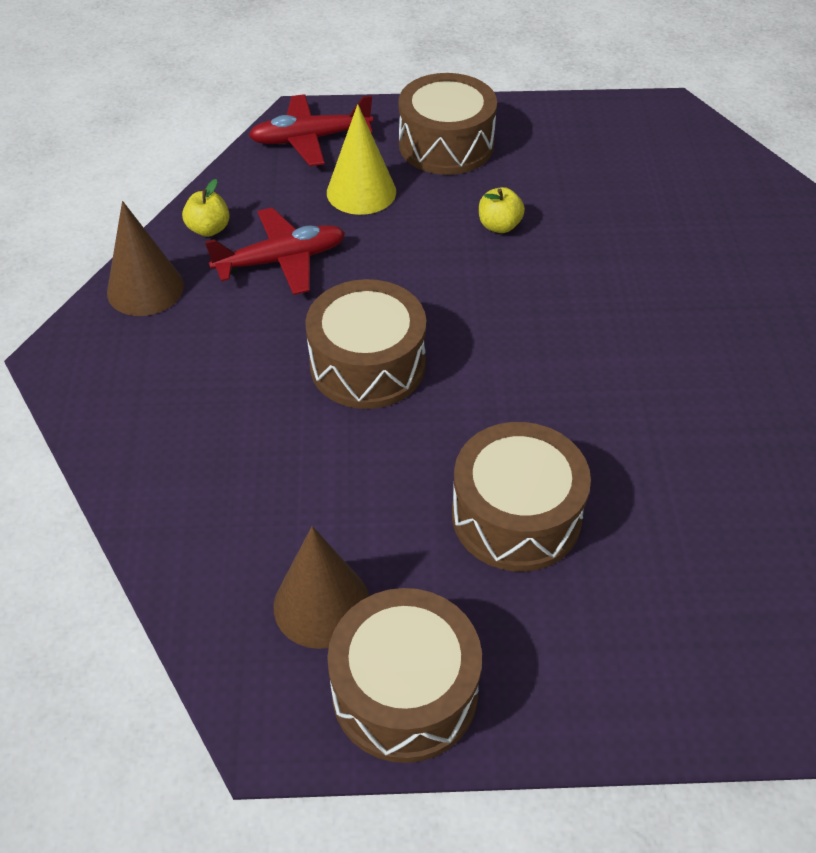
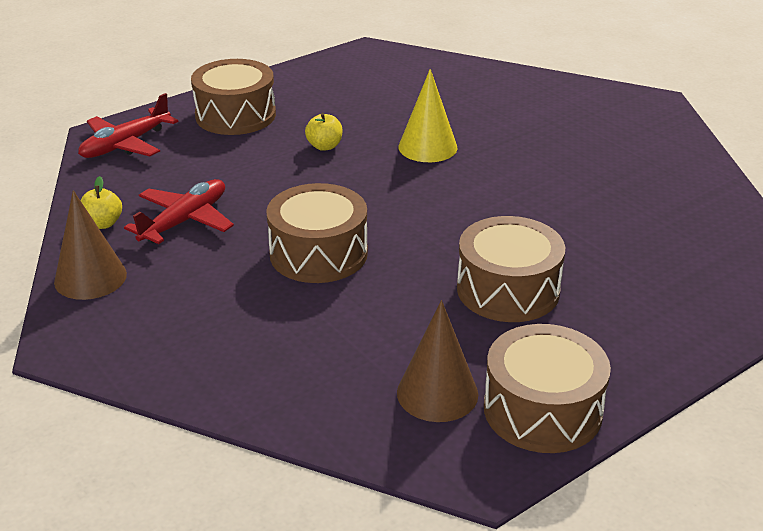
camera: 35 degrees left, 15 degrees down
(361, 192) = (201, 161): yellow cone -> yellow cone (427, 147)

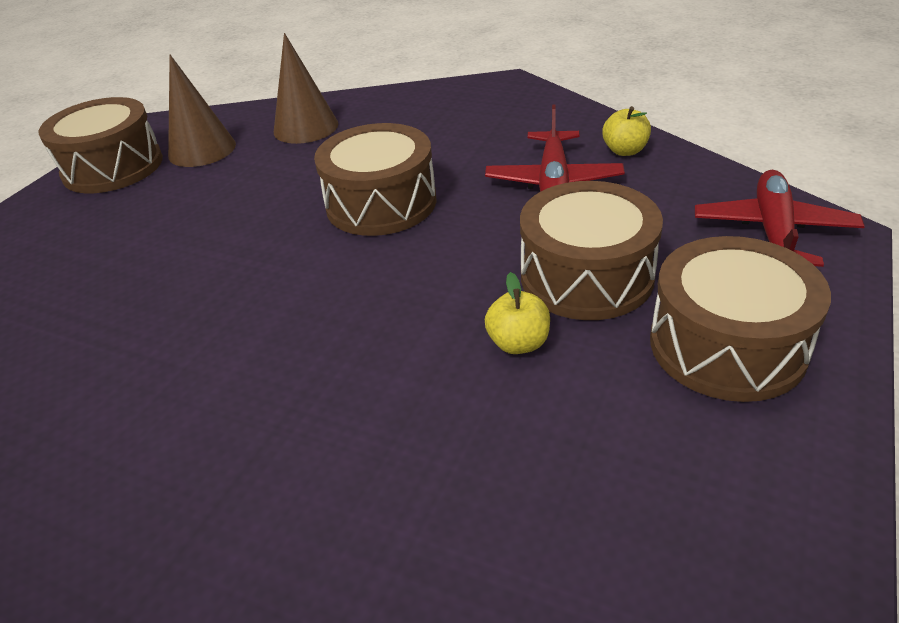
camera: 155 degrees right, 5 degrees up
(90, 278) = (558, 117): brown cone -> brown cone (306, 127)
(427, 147) = (355, 415): yellow cone -> none
(508, 290) = (159, 241): brown drum -> brown drum (586, 276)

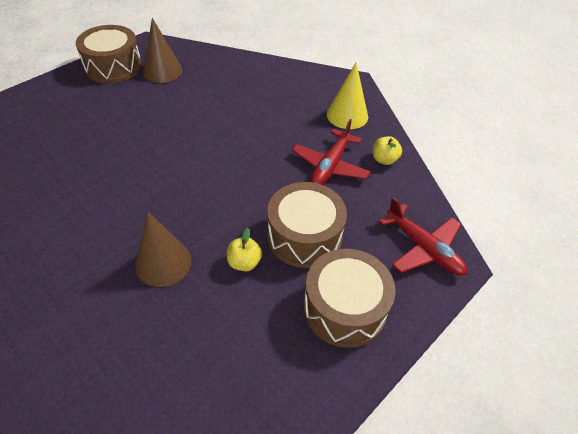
camera: 15 degrees right, 10 degrees up
(306, 127) = (223, 75): brown cone -> brown cone (163, 263)
(381, 203) = (231, 145): brown drum -> none
(529, 119) = (347, 115): none -> yellow cone
(773, 231) = (424, 248): red plane -> red plane turned 105 degrees clockwise

